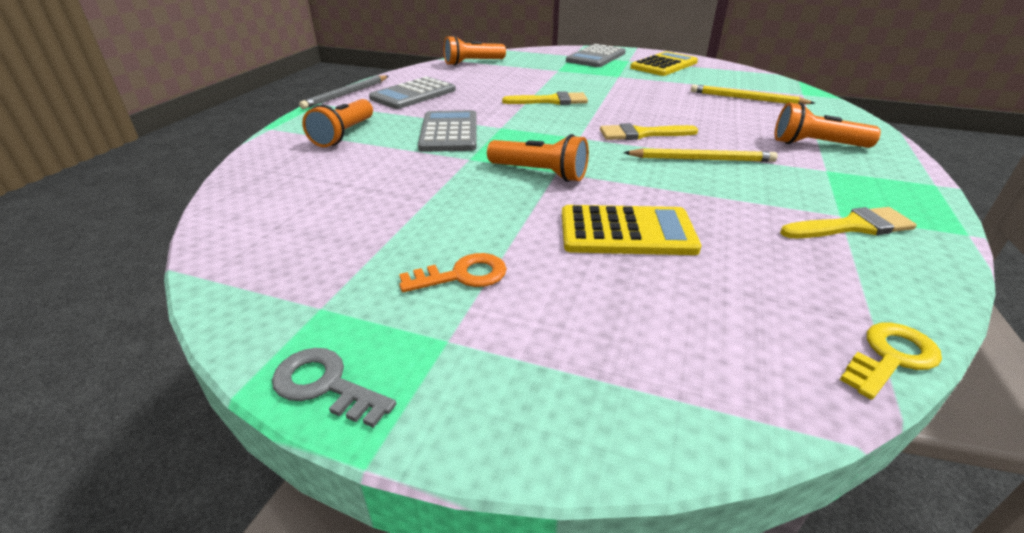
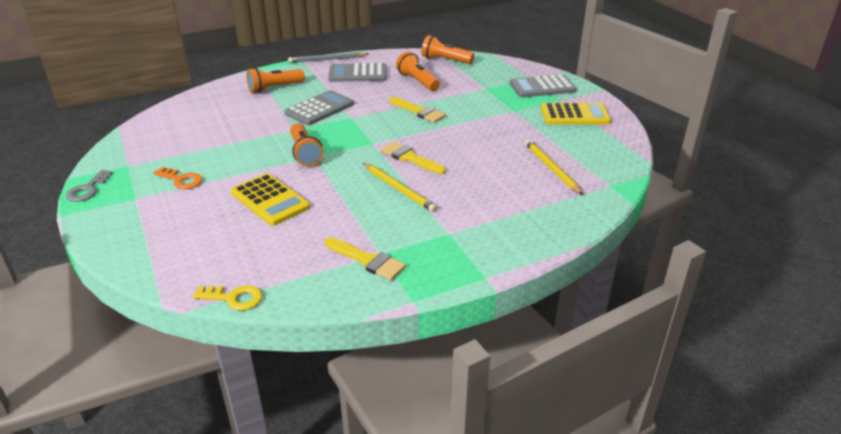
camera: 45 degrees right, 0 degrees up
(325, 385) = (88, 189): grey key -> grey key turned 150 degrees counterclockwise
(816, 145) = (492, 219): orange flashlight -> orange flashlight (417, 81)

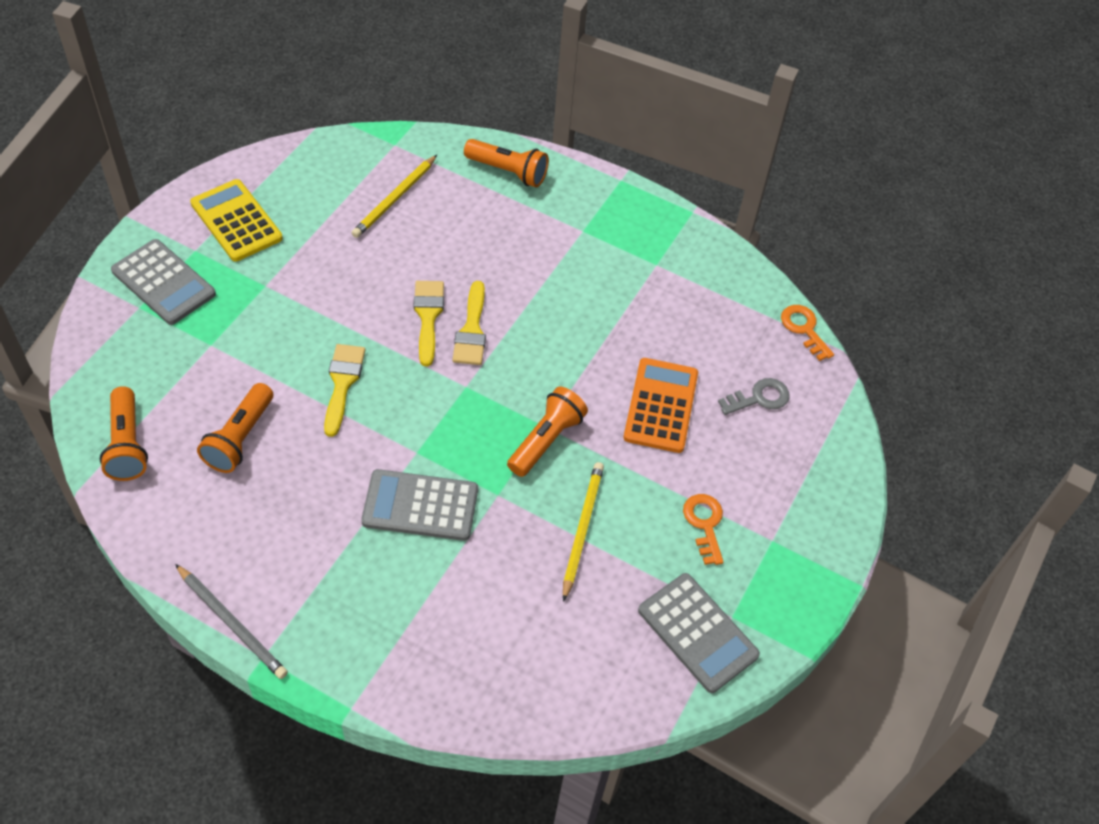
camera: 130 degrees left, 20 degrees up
(88, 189) = (806, 607): grey key -> grey key (759, 398)
(234, 298) = (804, 329): yellow key -> orange key
(270, 200) = (660, 405): yellow calculator -> orange calculator
(274, 88) = (398, 618): orange flashlight -> orange flashlight (508, 171)
(357, 74) = (263, 536): grey calculator -> grey calculator (698, 632)
(368, 260) = (674, 267): yellow brush -> yellow brush (428, 316)
(399, 189) = (543, 306): yellow pencil -> yellow pencil (582, 529)

